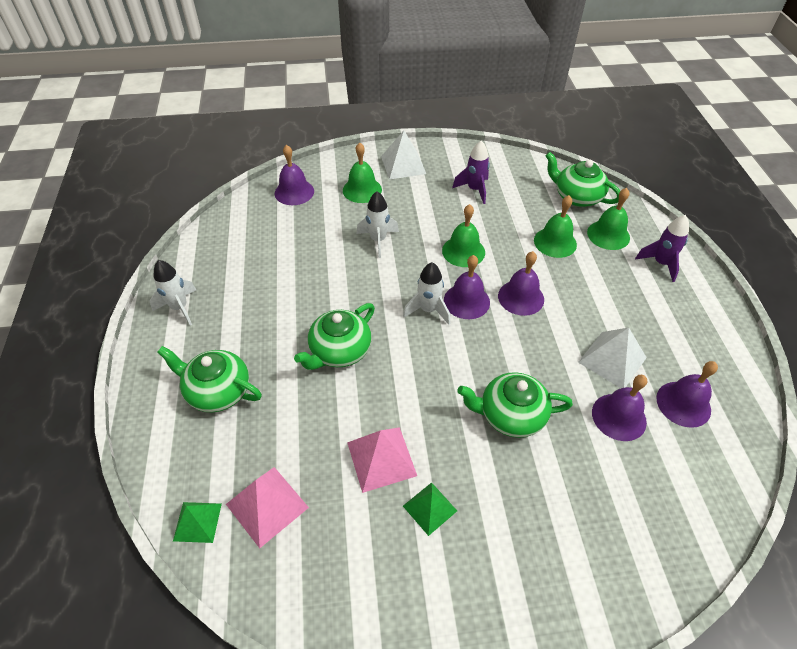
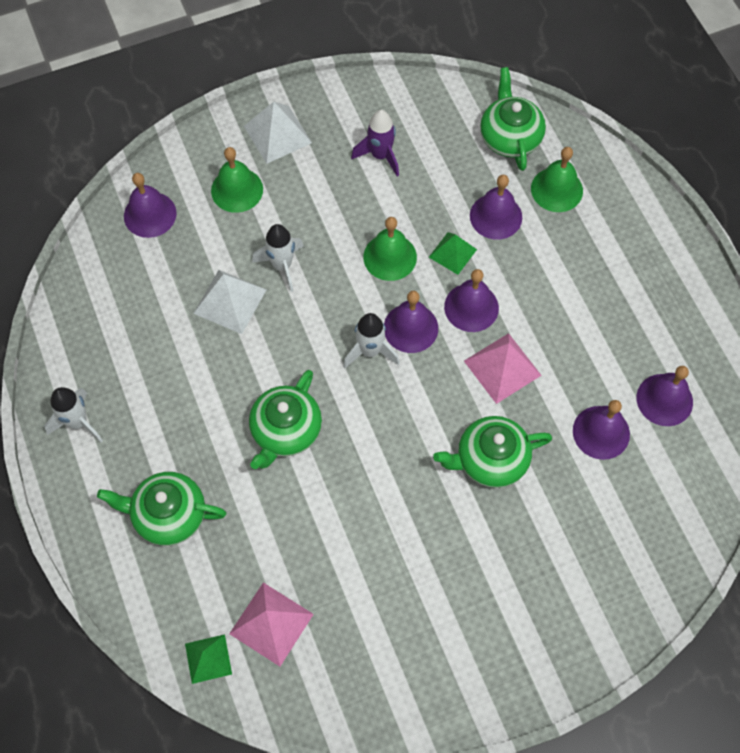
camera: 15 degrees left, 15 degrees up
(381, 459) = (370, 544): pink pyramid -> pink pyramid (502, 368)
(430, 508) = (433, 582): green pyramid -> green pyramid (452, 253)
(555, 242) = (496, 216): green bell -> purple bell
(576, 197) = (509, 137): green teapot -> green teapot turned 60 degrees clockwise
(612, 359) = (585, 364): white pyramid -> white pyramid (230, 301)
(660, 263) = (622, 218): purple rocket -> none

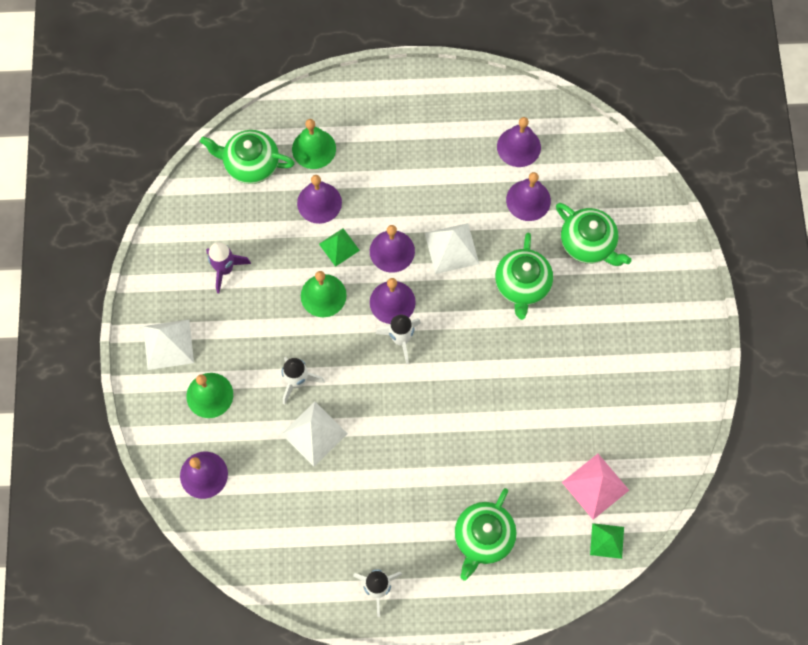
camera: 70 degrees left, 5 degrees up
(285, 431) = (445, 426): green teapot -> green teapot (588, 243)
(502, 368) = (451, 248): pink pyramid -> white pyramid

